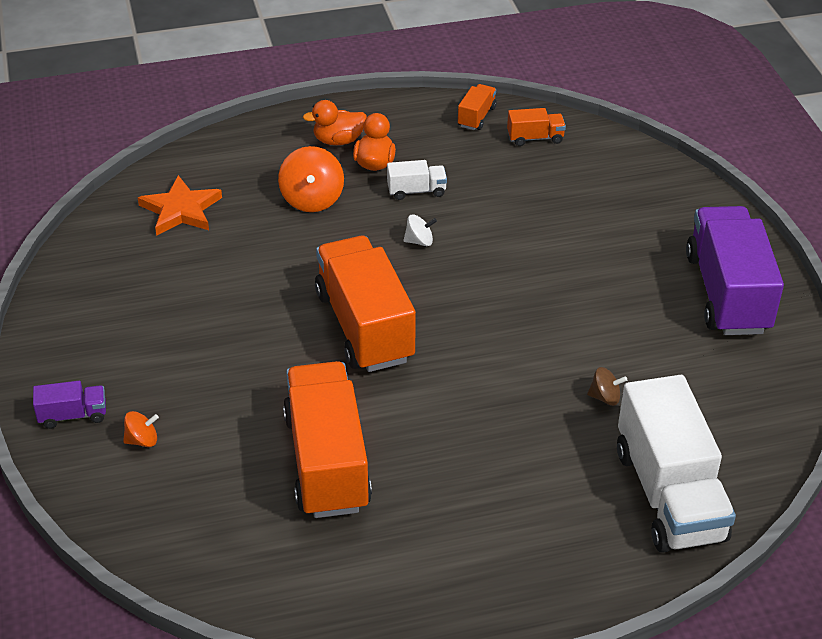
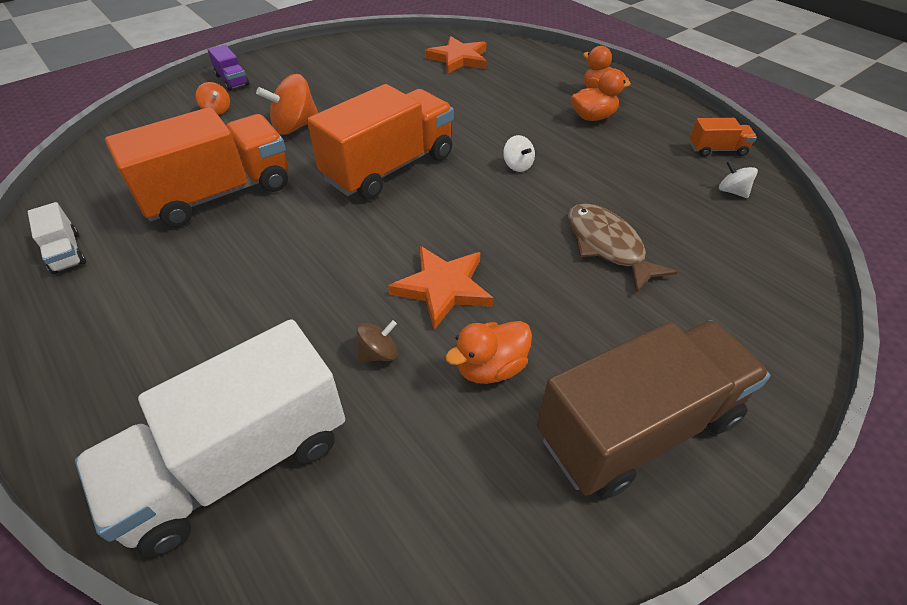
camera: 65 degrees right, 5 degrees up
(312, 199) = (519, 102): orange spinning top -> orange spinning top (295, 126)
(416, 191) = (580, 146): white truck -> white truck (66, 252)
(535, 138) = (732, 191): orange truck -> white spinning top
(554, 341) = (443, 288): none -> orange star
(558, 233) = (607, 246): none -> brown fish
(605, 397) = (378, 353): brown spinning top -> brown spinning top turned 105 degrees counterclockwise
(647, 342) = (490, 367): none -> orange duck
(727, 293) = (637, 428): purple truck -> brown truck

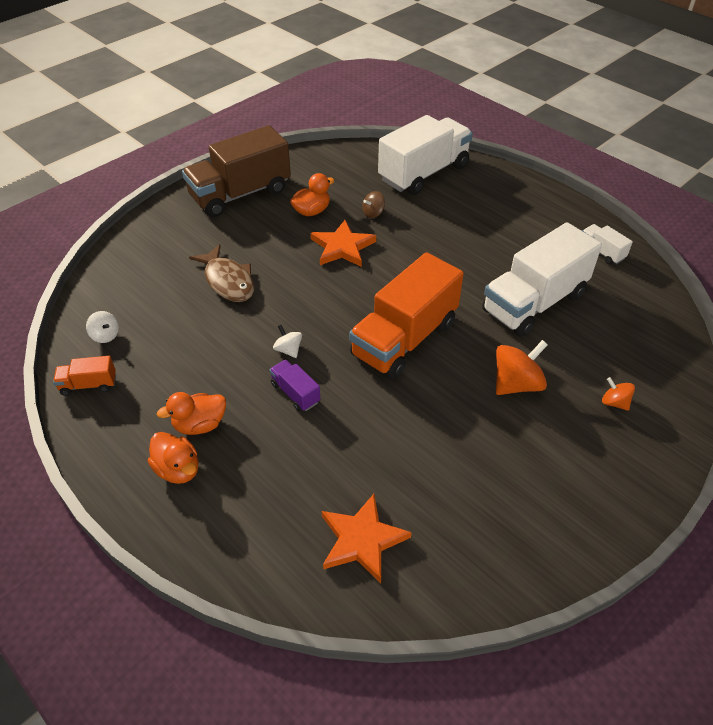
camera: 175 degrees right, 0 degrees up
(219, 194) = (534, 303): orange truck -> white truck
(232, 80) = (639, 458): purple truck -> purple truck (295, 393)

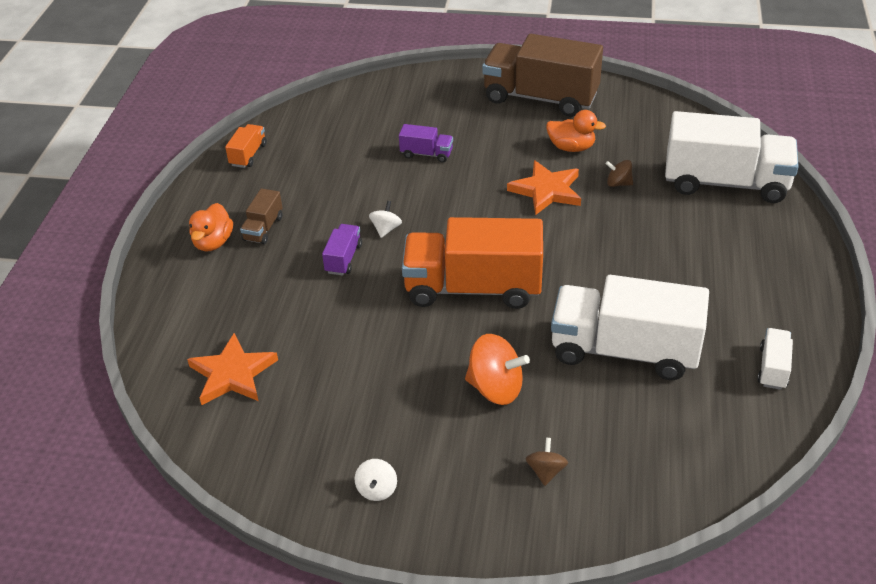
camera: 55 degrees right, 5 degrees down
(89, 384) = (248, 155): orange truck -> orange truck turned 60 degrees clockwise
(105, 335) = (301, 132): white spinning top -> white spinning top (377, 489)
(200, 425) = (263, 228): orange duck -> brown truck
(228, 281) = (426, 154): brown fish -> purple truck
(614, 402) = (546, 471): orange spinning top -> brown spinning top

